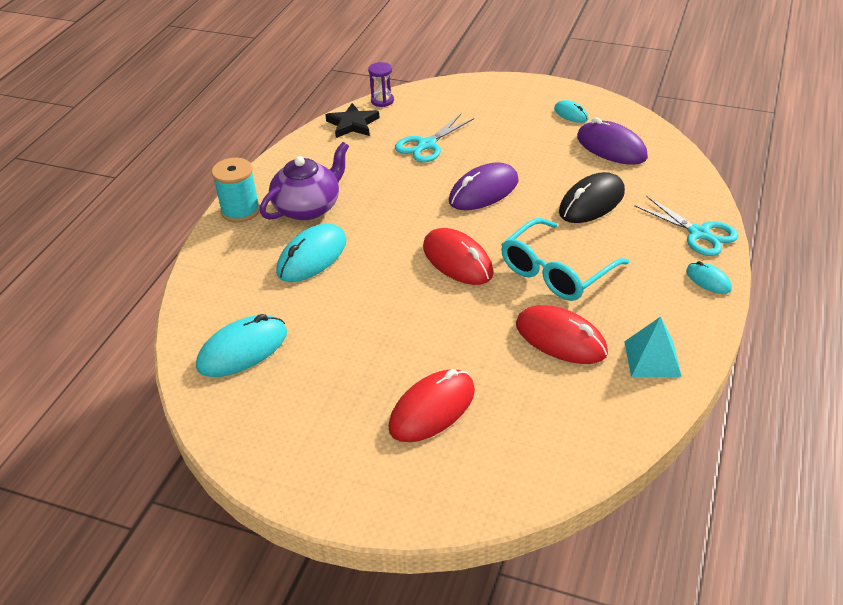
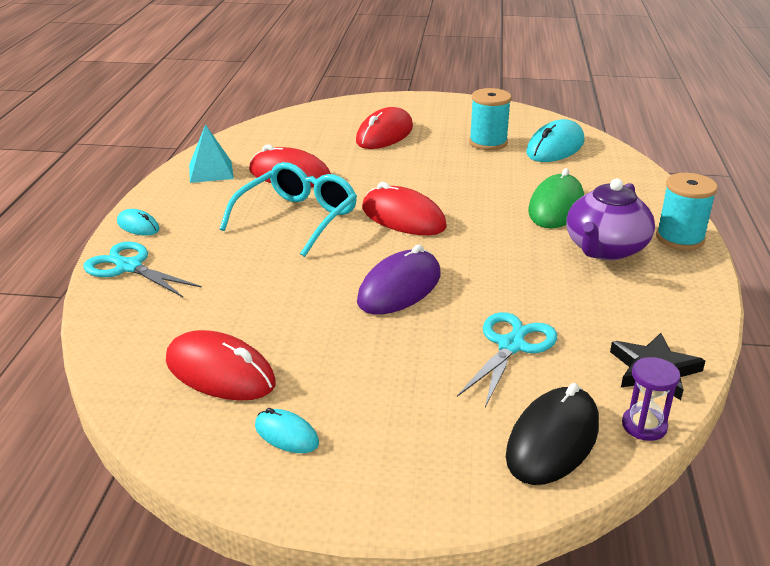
camera: 165 degrees right, 10 degrees down
(312, 257) = (556, 207): turquoise mouse -> green mouse
(313, 371) = (488, 143): none -> turquoise spool
(591, 202) = (256, 288): black mouse -> black mouse (553, 440)
(611, 147) = (220, 372): purple mouse -> red mouse

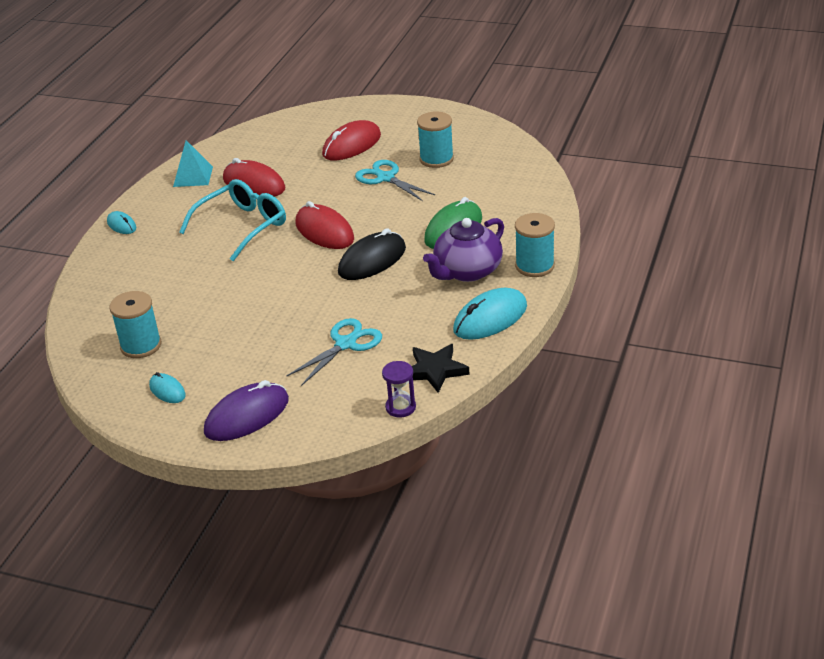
camera: 15 degrees right, 5 degrees up
(129, 267) = (105, 260): turquoise scissors -> turquoise scissors (386, 178)
(220, 372) = (141, 345): red mouse -> turquoise spool
(399, 288) = (290, 293): purple mouse -> purple mouse (247, 416)
(553, 440) = (334, 411): black mouse -> black mouse (372, 260)
(555, 147) = (492, 168): turquoise mouse -> turquoise mouse (490, 318)

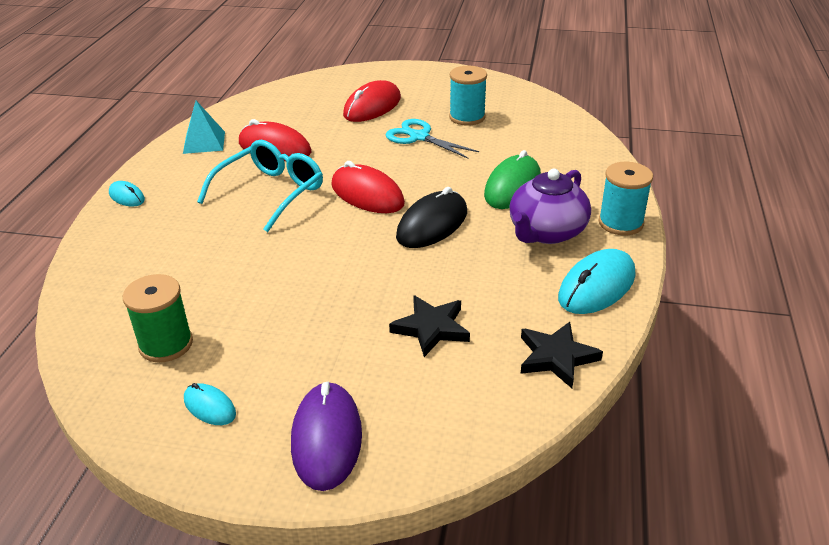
camera: 10 degrees left, 0 degrees up
(141, 345) = (166, 344): turquoise spool -> green spool
(247, 416) = (327, 439): purple mouse -> purple mouse turned 45 degrees counterclockwise
(345, 344) = (431, 328): turquoise scissors -> black star
(400, 407) = (531, 412): purple hourglass -> none

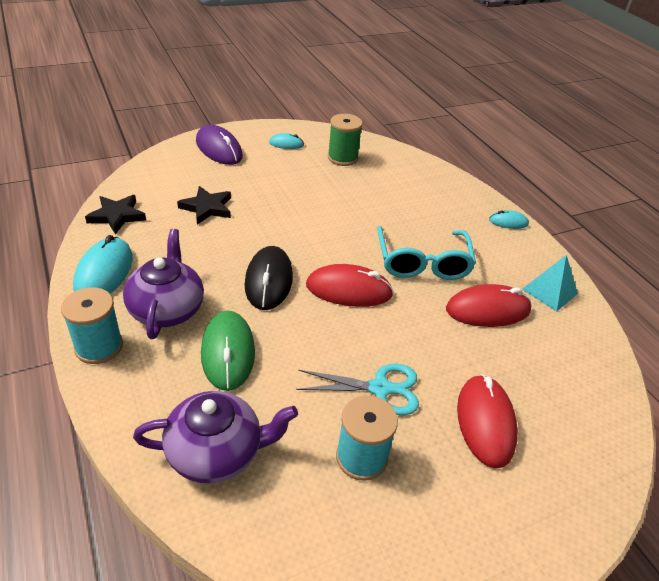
camera: 140 degrees right, 5 degrees up
(556, 144) = (217, 452): none -> purple teapot

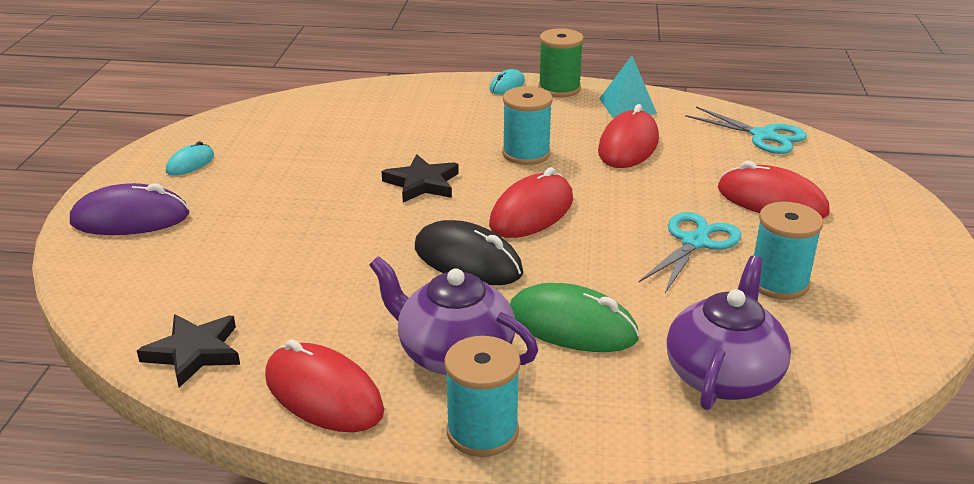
camera: 55 degrees left, 10 degrees down
(104, 272) = (323, 394): turquoise mouse -> red mouse
(207, 208) = (266, 266): black star -> black star (422, 183)
(342, 158) = (275, 135): green spool -> green spool (559, 89)
(422, 262) = (526, 154): turquoise glasses -> turquoise spool
(593, 388) = (763, 136): none -> turquoise scissors

